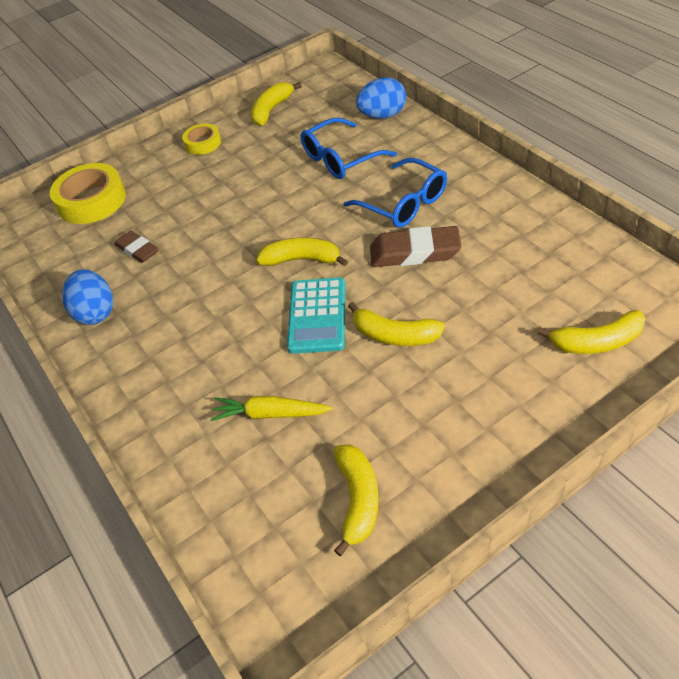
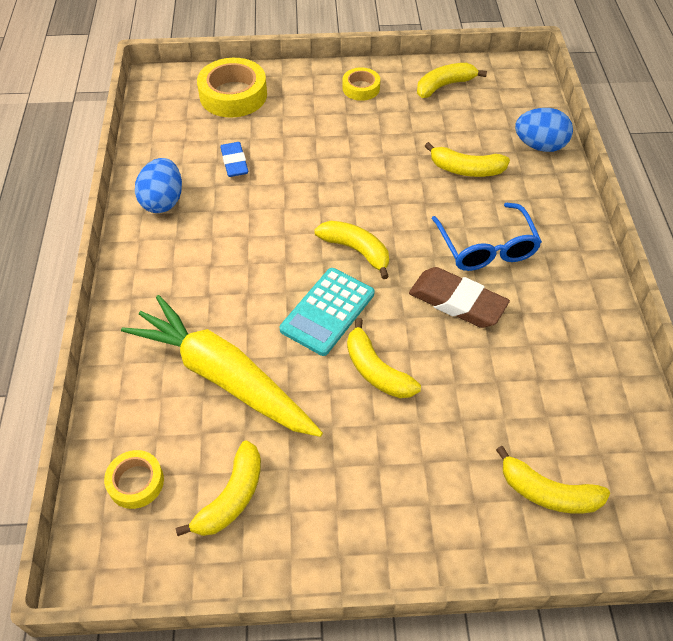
camera: 25 degrees right, 5 degrees up
(137, 250) = (234, 162): brown eraser -> blue eraser
(263, 542) = (136, 482): none -> yellow tape
(270, 414) = (223, 377): yellow carrot -> yellow carrot, size x2.00
(340, 158) = (466, 169): blue glasses -> yellow banana

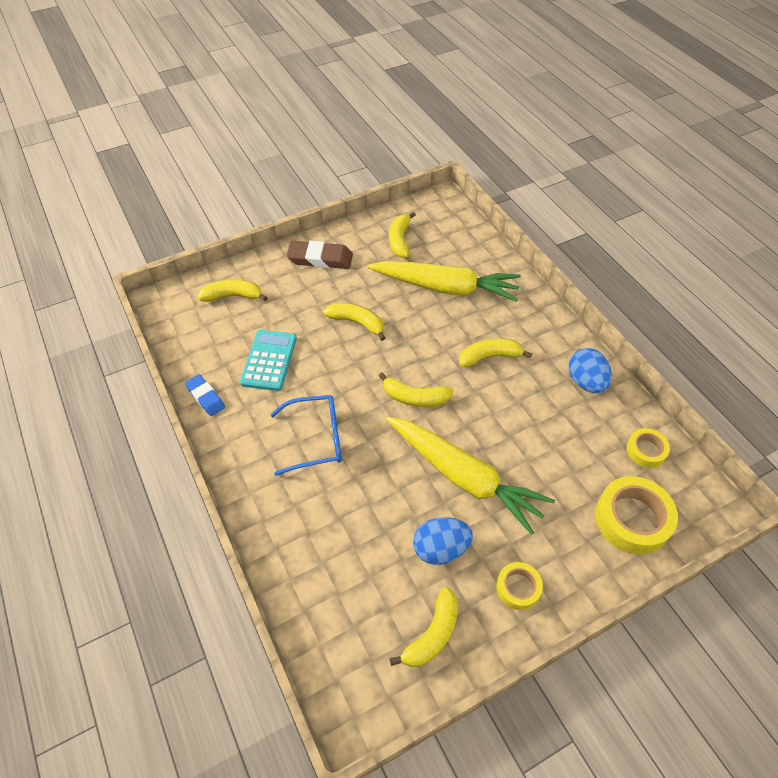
camera: 155 degrees right, 0 degrees up
(136, 482) = (451, 230): yellow tape -> yellow tape (646, 450)
(234, 162) = (564, 439): blue eraser -> blue eraser (205, 397)
(328, 312) = (408, 346): turquoise calculator -> turquoise calculator (269, 360)
(353, 166) = (464, 477): none -> yellow carrot
(457, 302) = (323, 385): brown eraser -> brown eraser (320, 259)
(466, 169) = (362, 516): yellow banana -> yellow banana (489, 356)
(486, 247) = (316, 439): blue glasses -> blue glasses turned 120 degrees clockwise
(539, 146) = (300, 580): blue egg -> blue egg (440, 549)

